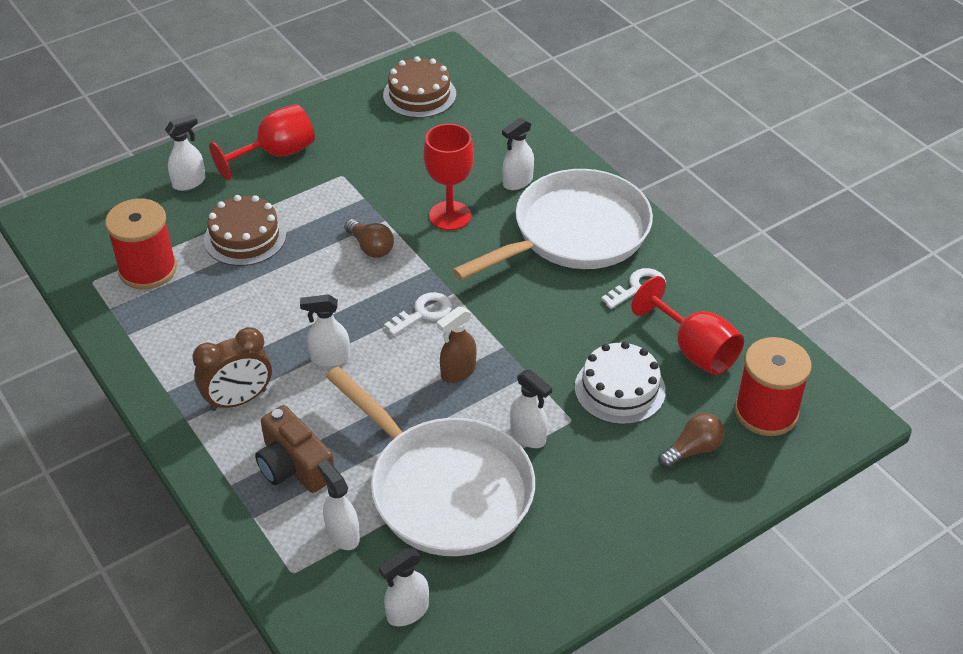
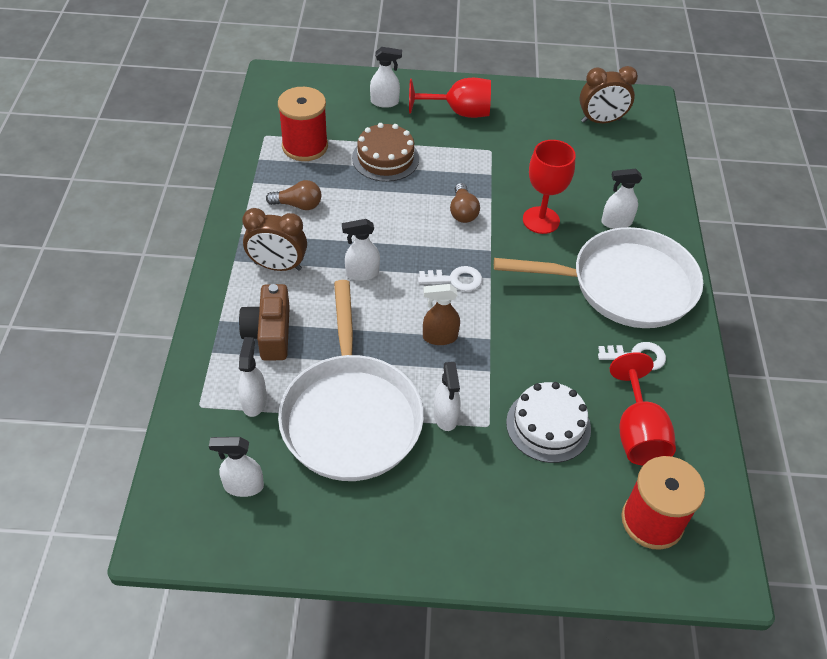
camera: 35 degrees right, 5 degrees up
(329, 358) = (362, 273): white spray bottle -> white spray bottle turned 45 degrees counterclockwise
(419, 95) = (601, 121): brown cake -> brown clock
(692, 450) = (561, 510): brown light bulb -> brown light bulb (298, 205)

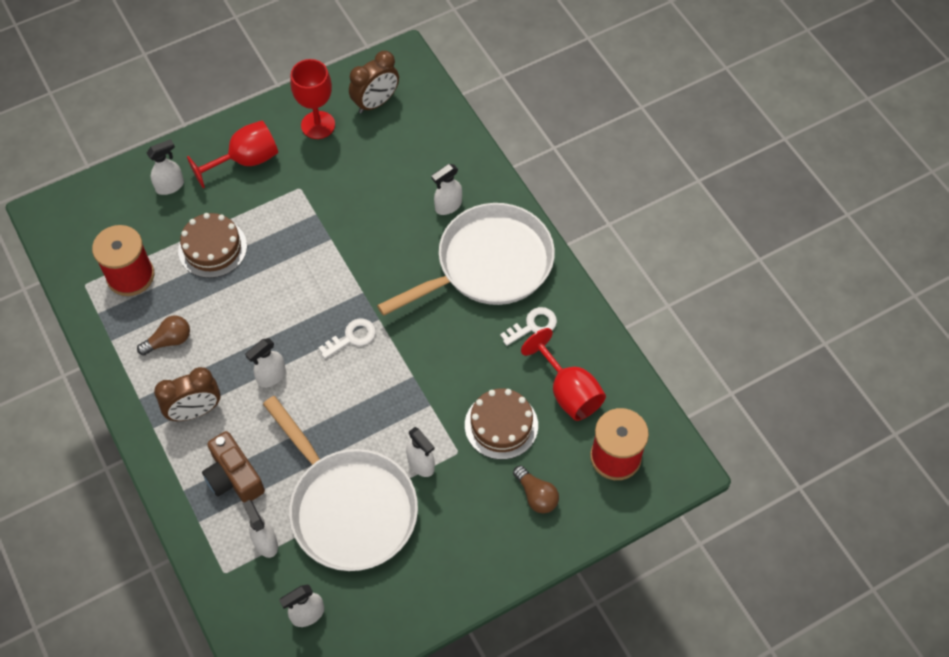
camera: 30 degrees left, 10 degrees up
(439, 337) = (373, 398): brown spray bottle -> none
(463, 212) = (316, 266): brown light bulb -> brown light bulb (536, 495)
(541, 220) = (386, 238): red goblet -> red goblet (318, 125)
(548, 425) = (501, 425): white cake -> brown cake

